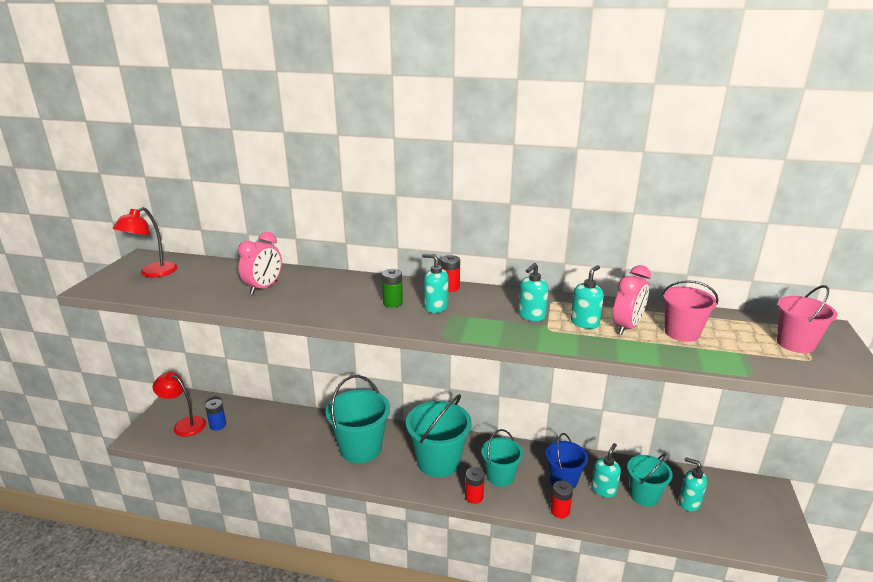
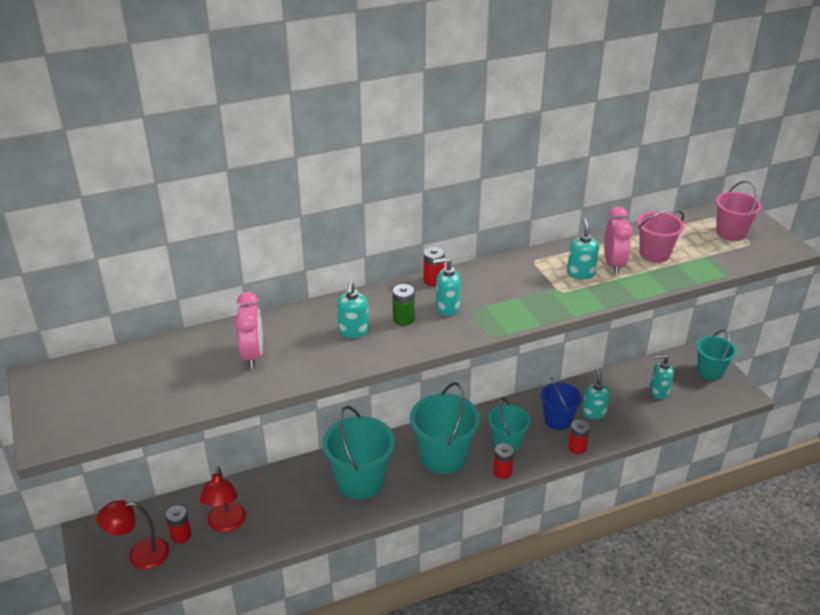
camera: 35 degrees left, 10 degrees up
(152, 273) = (92, 392): red lamp -> red lamp (226, 524)
(218, 425) = (181, 535): blue battery -> red battery
(531, 316) = (534, 283): turquoise soap dispenser -> turquoise soap dispenser (353, 331)
(644, 495) = (625, 402): turquoise bucket -> turquoise bucket (710, 371)

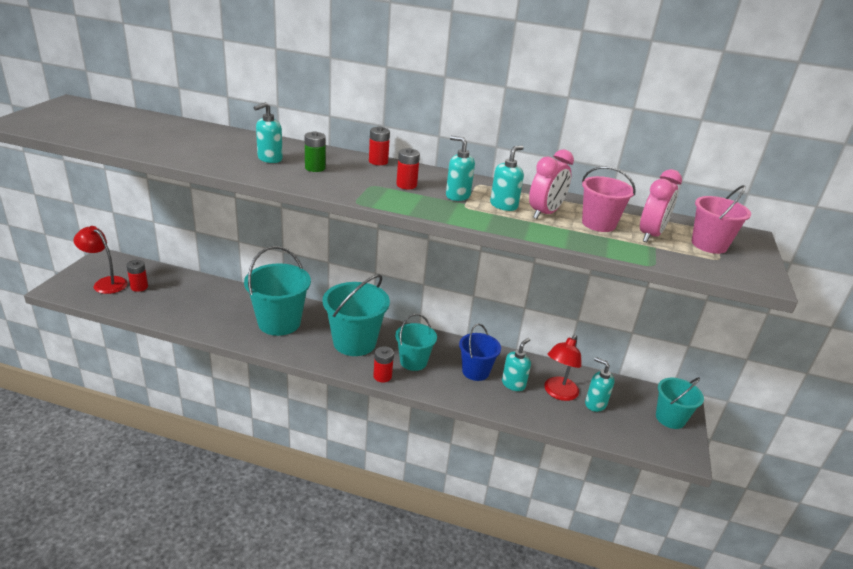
camera: 35 degrees right, 5 degrees down
(226, 524) = (169, 296): red lamp -> red lamp (558, 393)
(253, 355) = (187, 141): pink clock -> pink clock (650, 235)
(447, 308) = (357, 176): turquoise soap dispenser -> turquoise soap dispenser (457, 196)
(577, 448) = (465, 397): red battery -> red battery (406, 185)

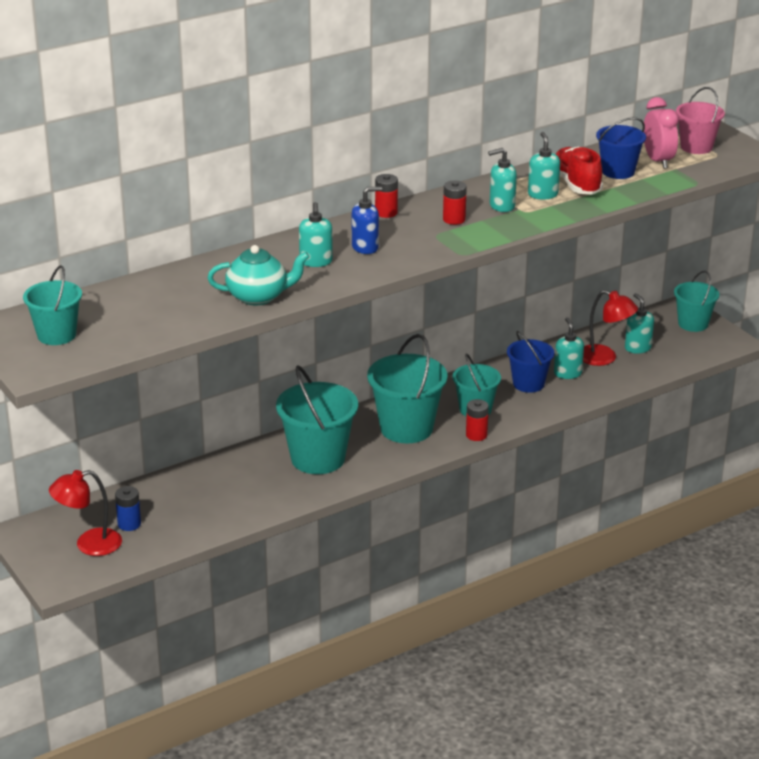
camera: 45 degrees left, 0 degrees up
(71, 117) = (56, 335): none -> turquoise bucket
(139, 287) = (129, 524): red battery -> blue battery
(192, 155) = (258, 297): none -> turquoise teapot
(315, 168) = (365, 247): green battery -> blue soap dispenser
(545, 213) = (576, 184): pink clock -> red shoe
(558, 393) = (604, 358): red lamp -> red lamp turned 45 degrees counterclockwise
(595, 404) = (637, 348): turquoise soap dispenser -> turquoise soap dispenser turned 75 degrees clockwise
(598, 224) = (618, 171): pink bucket -> blue bucket

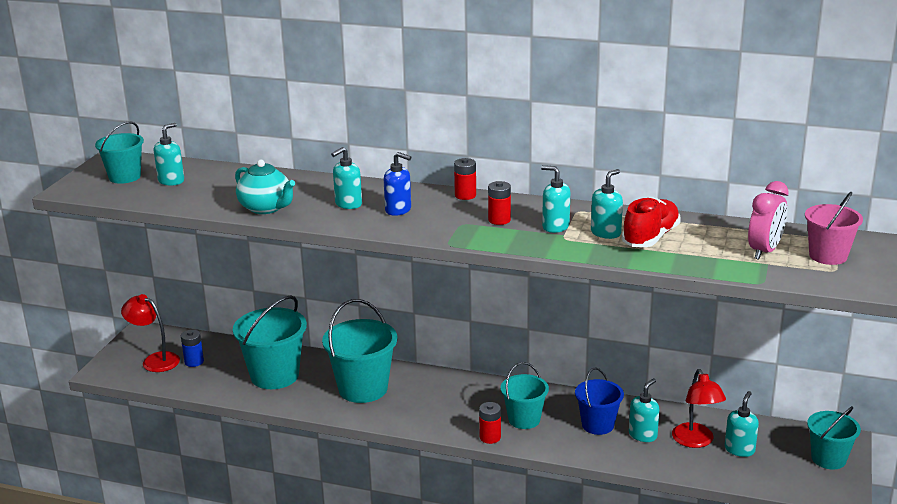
camera: 50 degrees right, 5 degrees down
(112, 317) = (171, 181): none -> turquoise soap dispenser
(406, 428) = (453, 404): turquoise bucket -> turquoise bucket (275, 376)
(618, 171) = (709, 244): blue bucket -> none

